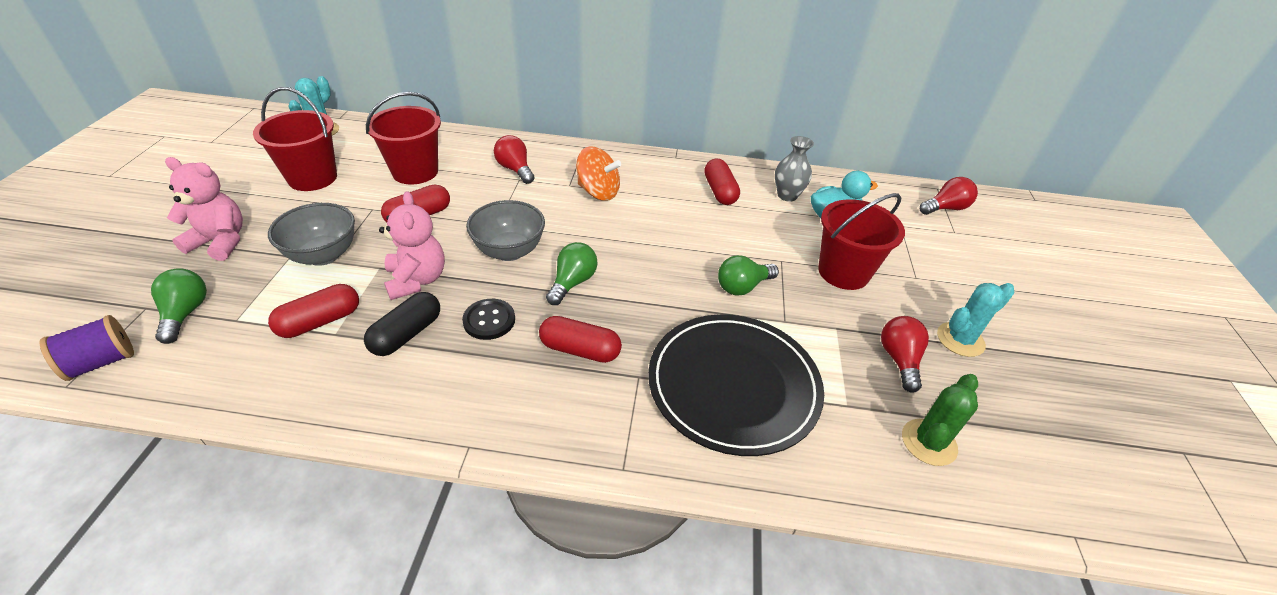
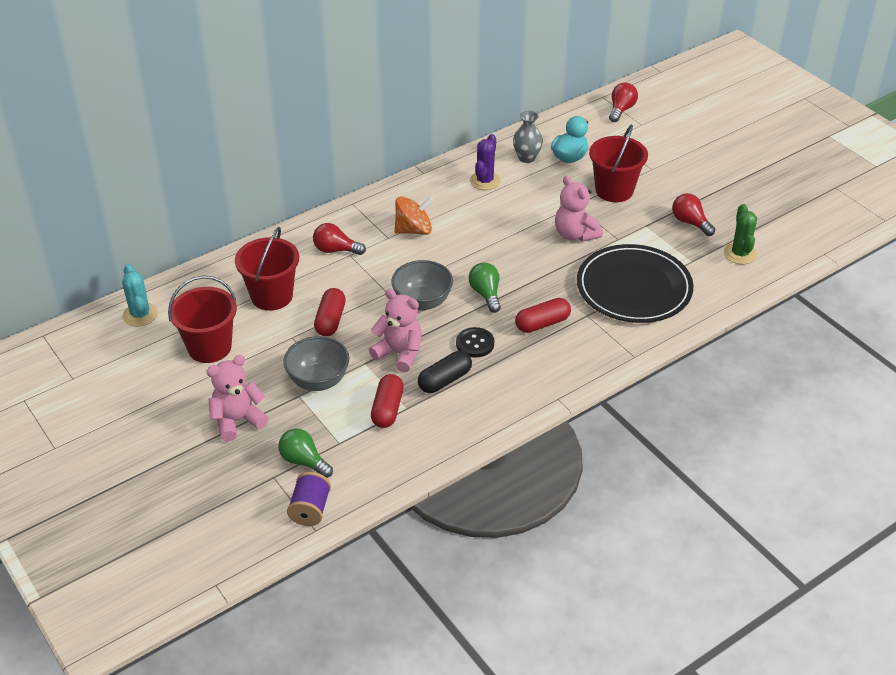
camera: 40 degrees left, 0 degrees up
(407, 334) = (445, 380): black capsule -> black capsule turned 60 degrees clockwise
(719, 191) = (485, 181): red capsule -> purple cactus
(742, 287) = (575, 234): green light bulb -> pink teddy bear
(960, 339) = (705, 192): turquoise cactus -> none

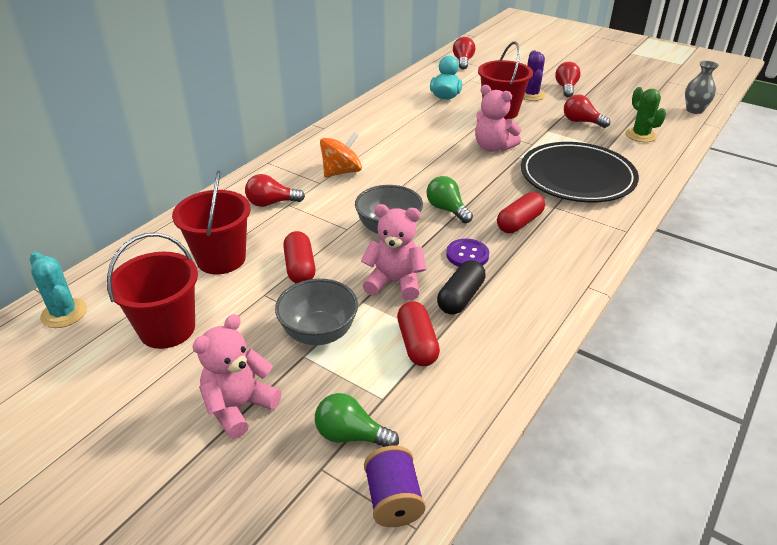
camera: 20 degrees left, 5 degrees down
(475, 343) = (467, 255): black button -> purple button
(485, 181) = (384, 124): purple cactus -> purple cactus (531, 95)
(526, 158) = (409, 103): grey vase -> grey vase (694, 110)
(709, 173) = (566, 88): none -> red light bulb

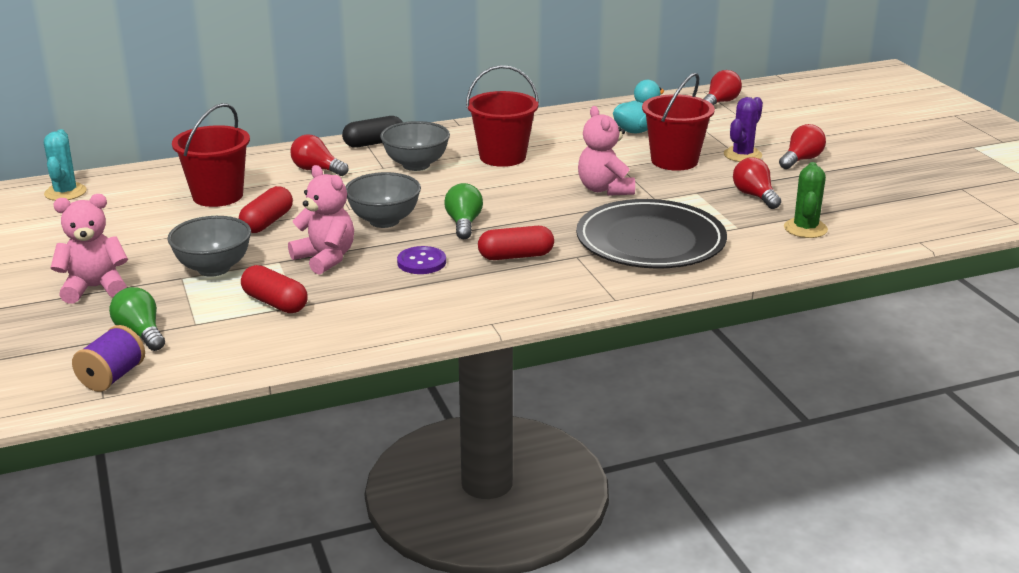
camera: 35 degrees right, 10 degrees down
(167, 329) = (116, 226): red bucket -> red bucket (502, 157)
(341, 172) = (416, 165): orange spinning top -> grey bowl
(417, 344) = (275, 303): red capsule -> red capsule turned 75 degrees counterclockwise
(460, 297) = (362, 288): black capsule -> black capsule (374, 143)
(694, 110) = (934, 226): grey vase -> none

